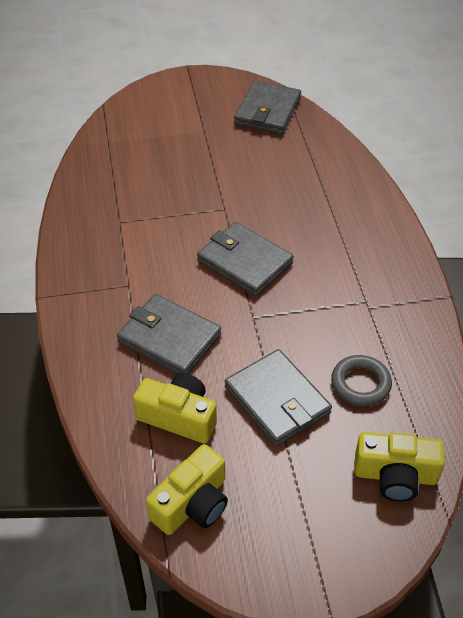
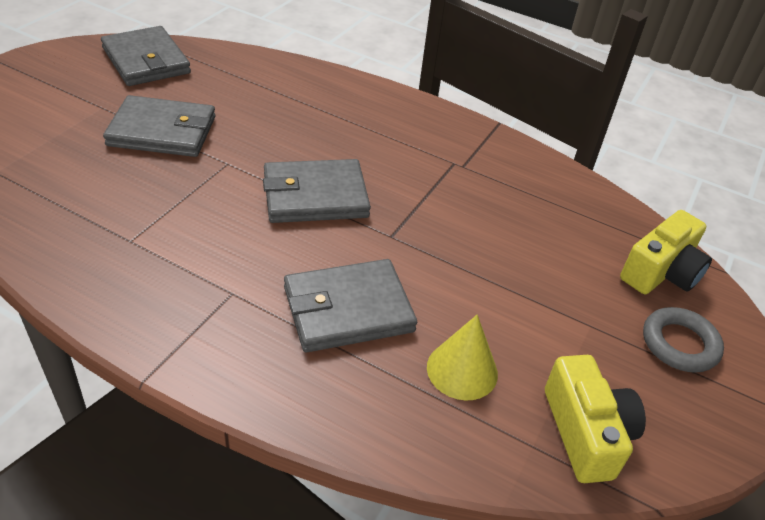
camera: 55 degrees left, 5 degrees down
(179, 417) = (462, 370): yellow camera -> yellow cone
(277, 400) = (511, 287): grey wallet -> grey wallet (162, 131)
(360, 384) = (543, 226): grey ring -> grey ring (679, 344)

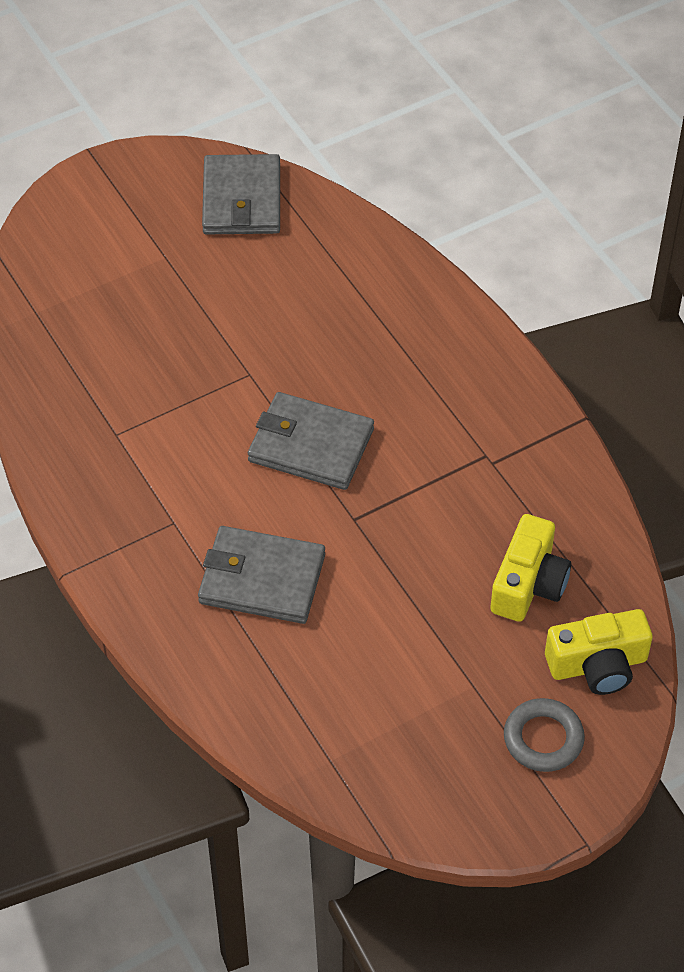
camera: 35 degrees right, 10 degrees up
(162, 131) = (208, 310): grey wallet -> none
(462, 370) = (320, 675): yellow cone -> none
(586, 432) = (383, 770): yellow camera -> yellow camera (528, 584)

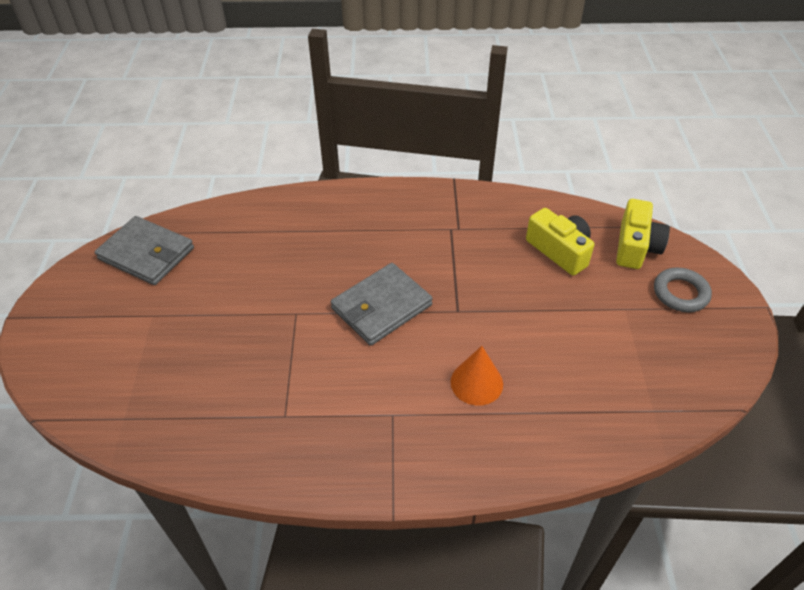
camera: 60 degrees left, 5 degrees down
(262, 579) = (476, 382): grey wallet -> orange cone

